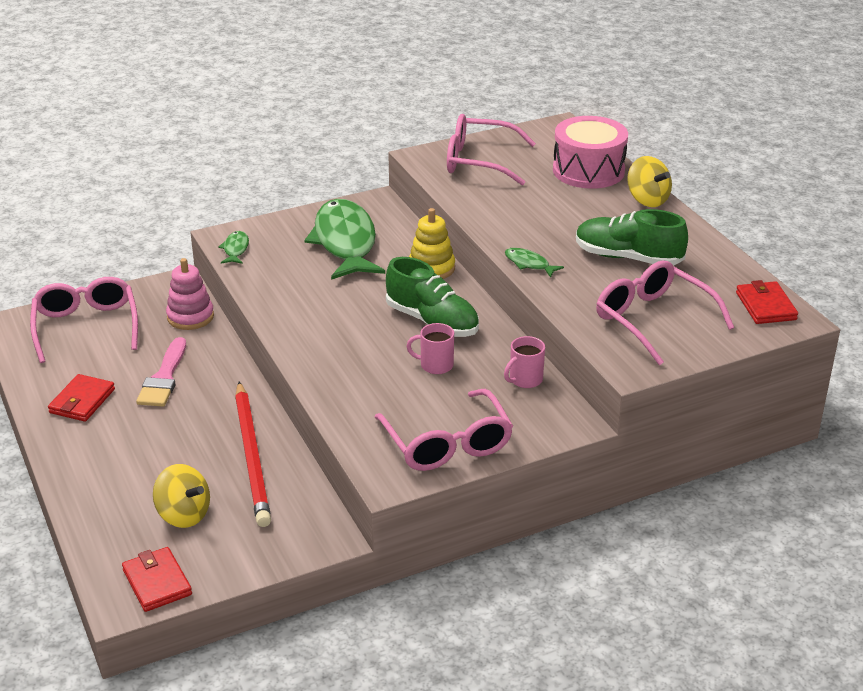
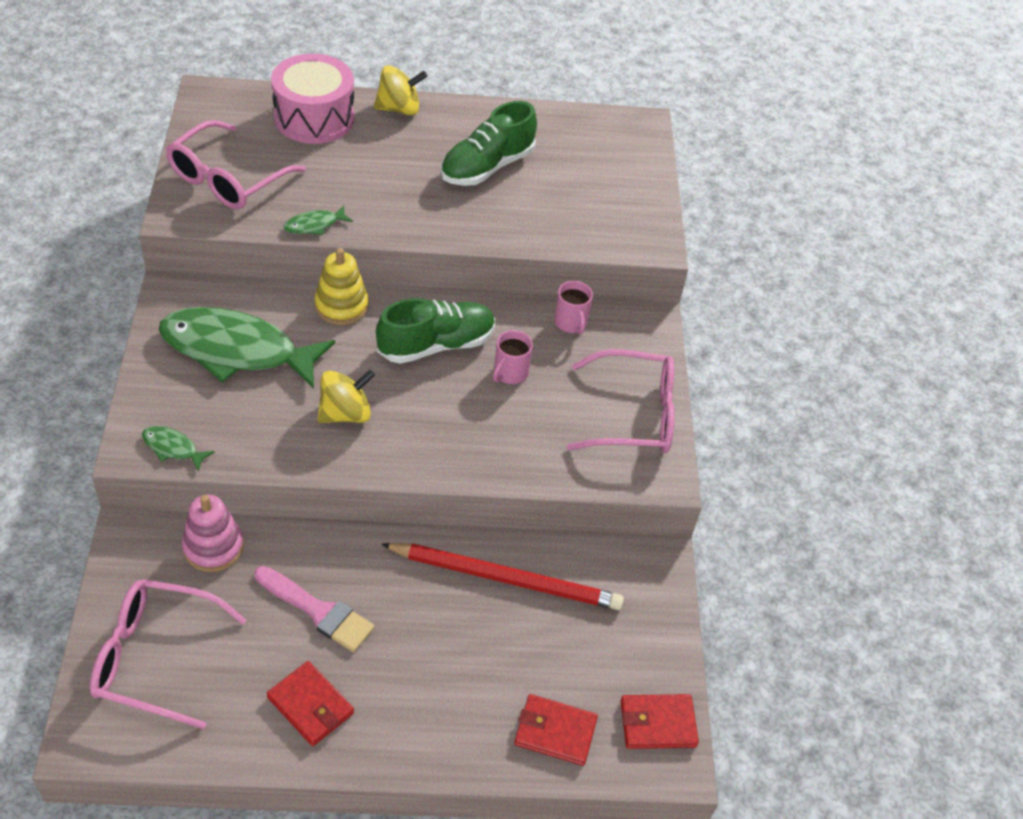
camera: 70 degrees left, 15 degrees up
(184, 515) = (567, 668): yellow spinning top -> yellow spinning top (345, 413)
(529, 264) = (450, 231): green fish -> green fish (314, 225)
(653, 320) = (594, 199): pink glasses -> none
(765, 306) = (615, 129): red wallet -> red wallet (555, 732)

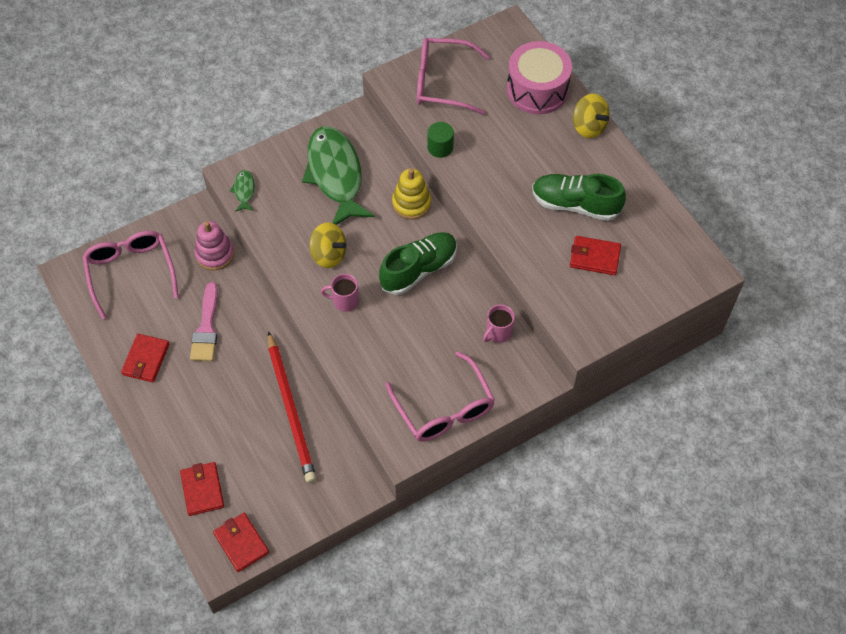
camera: 65 degrees right, 10 degrees up
(314, 225) = (440, 147): green fish -> green cylinder
(436, 345) = (419, 269): green shoe -> green shoe turned 75 degrees counterclockwise
(510, 373) = (426, 321): pink mug -> pink mug (344, 301)
(563, 187) = (594, 257): none -> red wallet

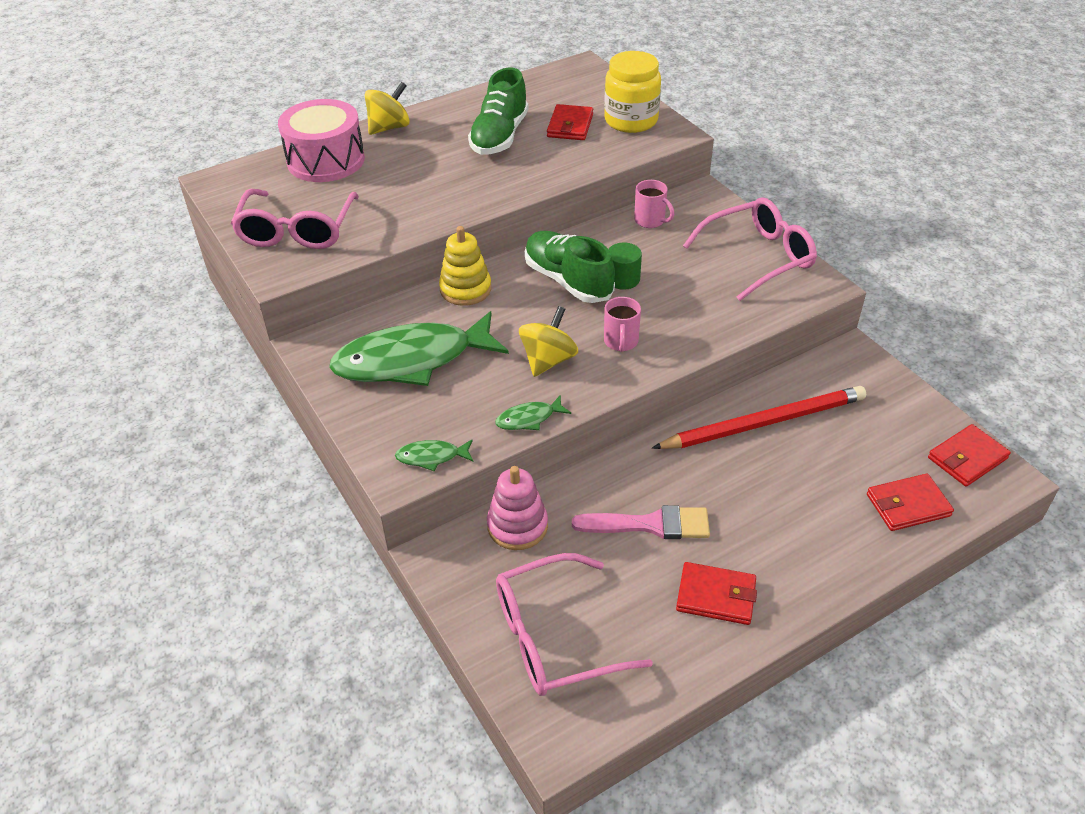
camera: 90 degrees left, 15 degrees down
(272, 243) = (529, 419): none -> green fish
(440, 147) = (405, 230): green cylinder -> green cylinder (623, 279)
(605, 305) = (631, 121): none -> yellow jar

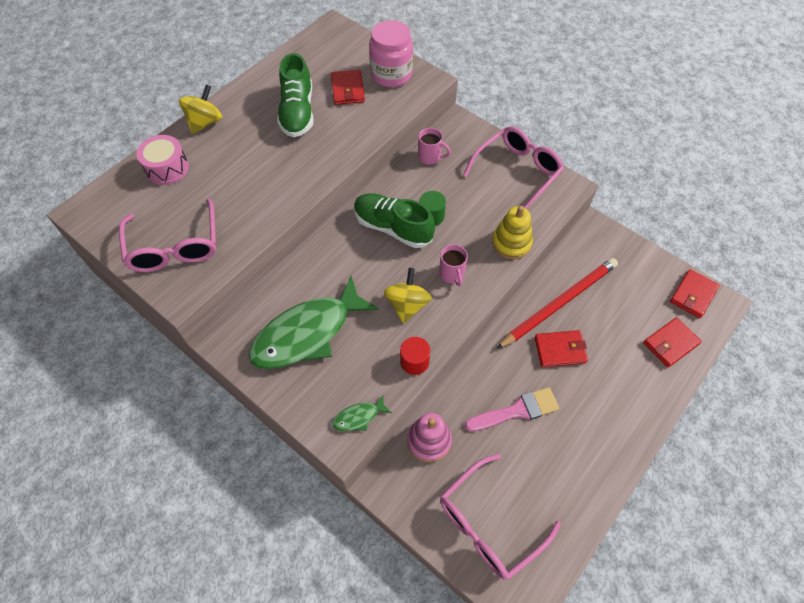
camera: 20 degrees left, 15 degrees up
(326, 160) = (167, 168): pink drum -> pink drum, size x0.66
(465, 289) = (320, 256): yellow stacking toy -> yellow stacking toy (511, 243)
(529, 419) = (414, 361): green fish -> red cylinder
(631, 121) = (391, 74): yellow jar -> pink jar
(716, 596) = (579, 454): red wallet -> red wallet (560, 350)

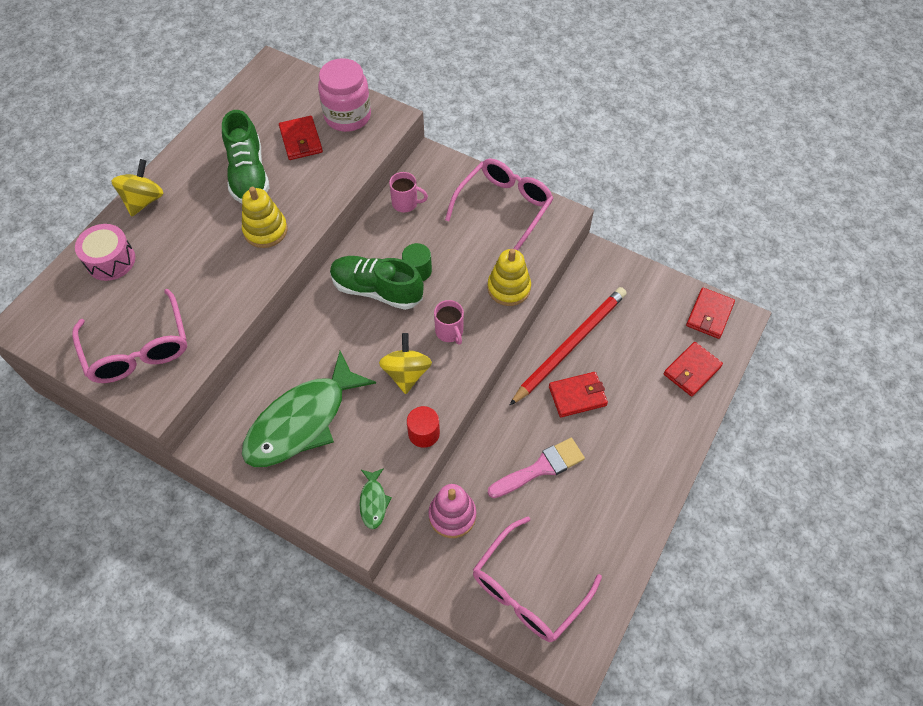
camera: 10 degrees left, 0 degrees up
(303, 161) = (265, 230): none -> yellow stacking toy
(358, 417) = (373, 502): green fish -> green fish turned 60 degrees counterclockwise

